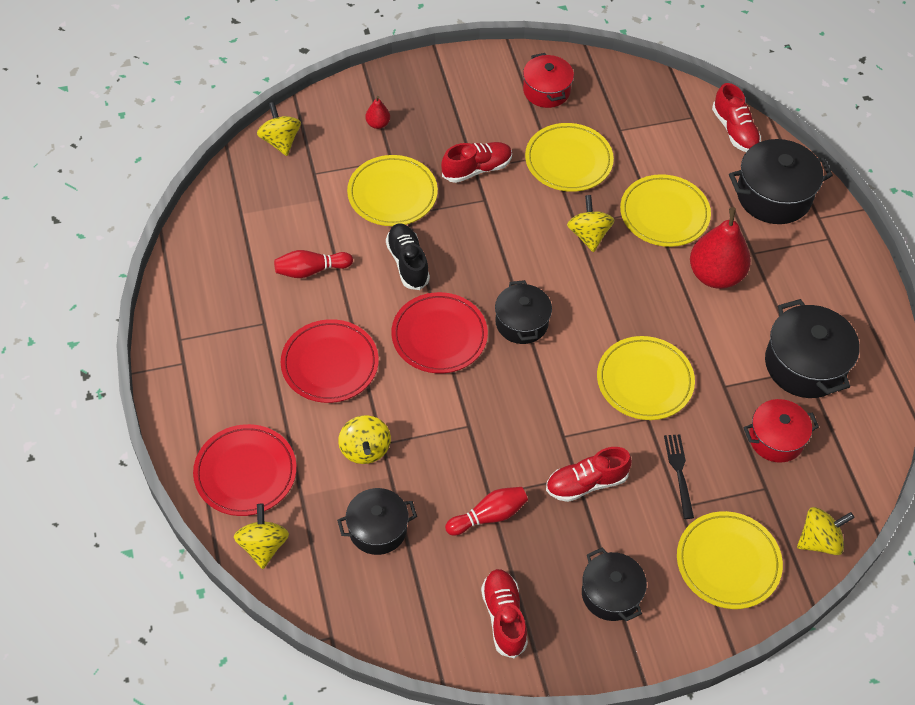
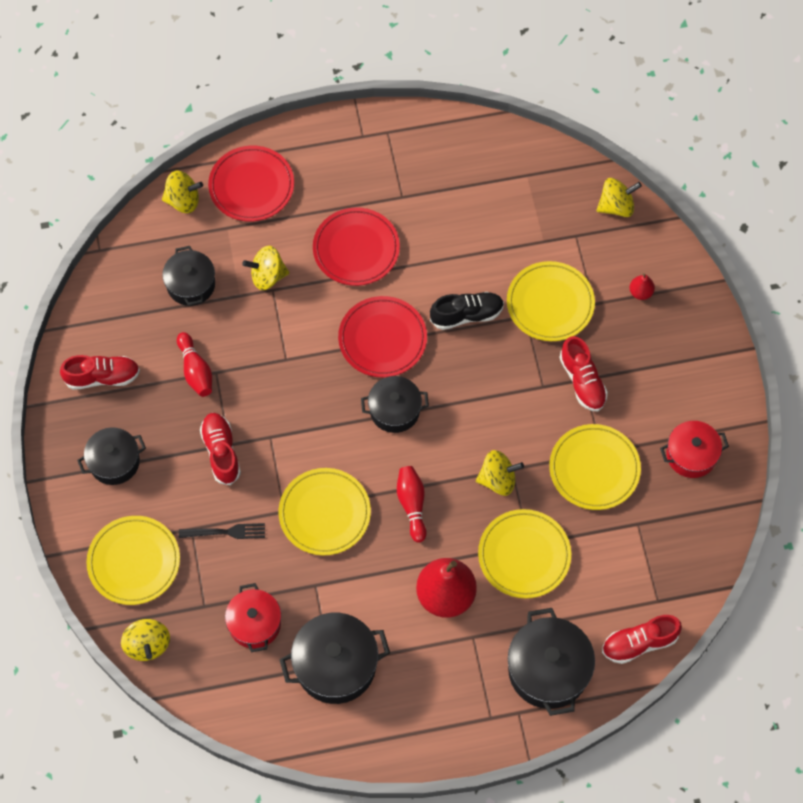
camera: 95 degrees right, 10 degrees up
(311, 270) = (459, 233): red bowling pin -> red bowling pin (412, 505)

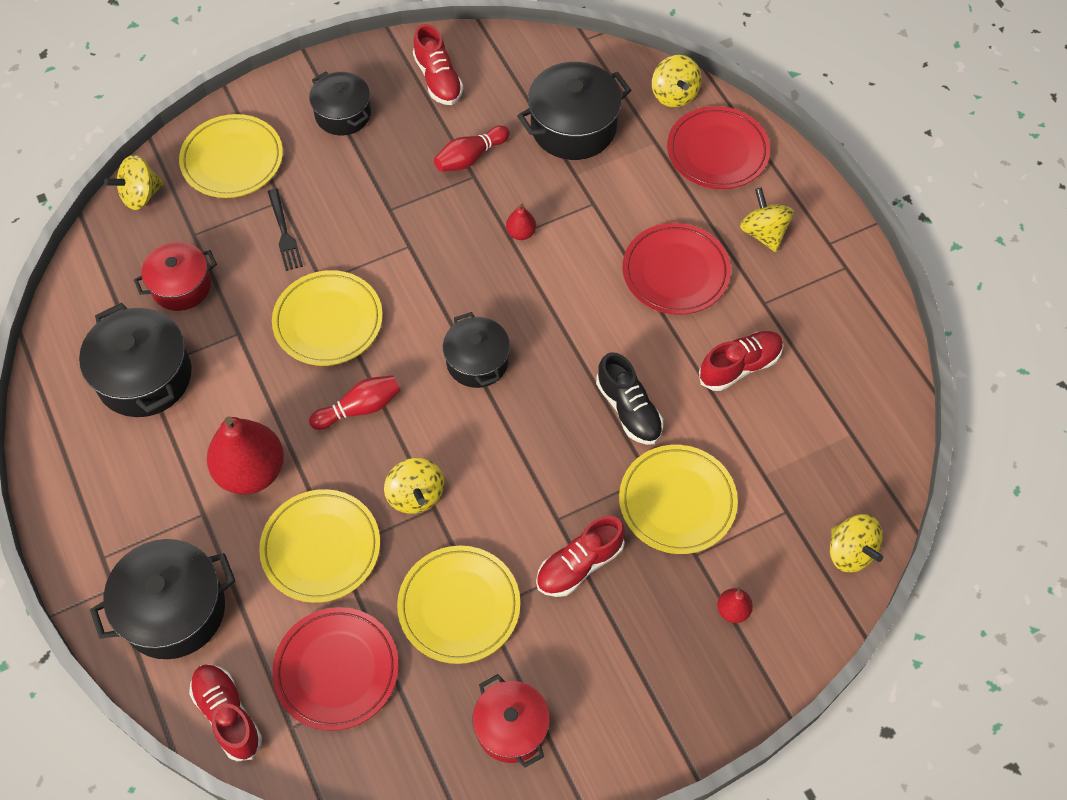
camera: 75 degrees right, 5 degrees down
(191, 284) = (573, 127): black pot -> black pot, size x1.52
(221, 452) = (379, 205): red shoe -> red shoe (739, 366)
(267, 276) = (609, 194): yellow spinning top -> yellow spinning top (763, 233)
(284, 350) = (521, 233): none -> red pear
(382, 339) = (566, 327): red plate -> red plate (336, 670)

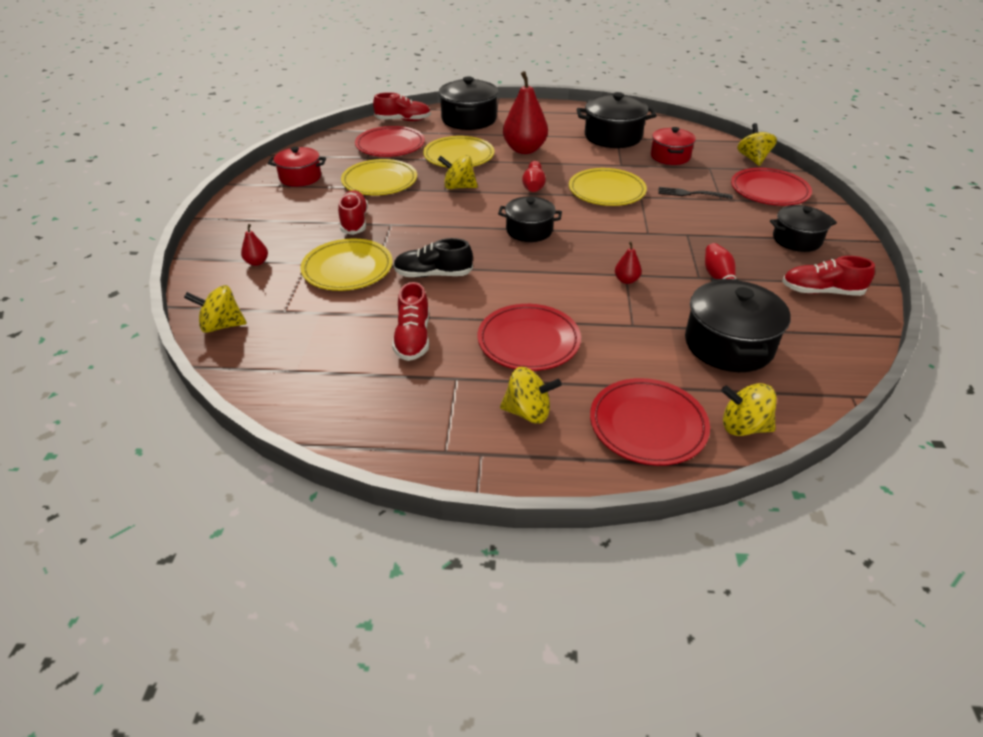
camera: 120 degrees right, 20 degrees down
(232, 160) = (769, 191): yellow plate -> red plate

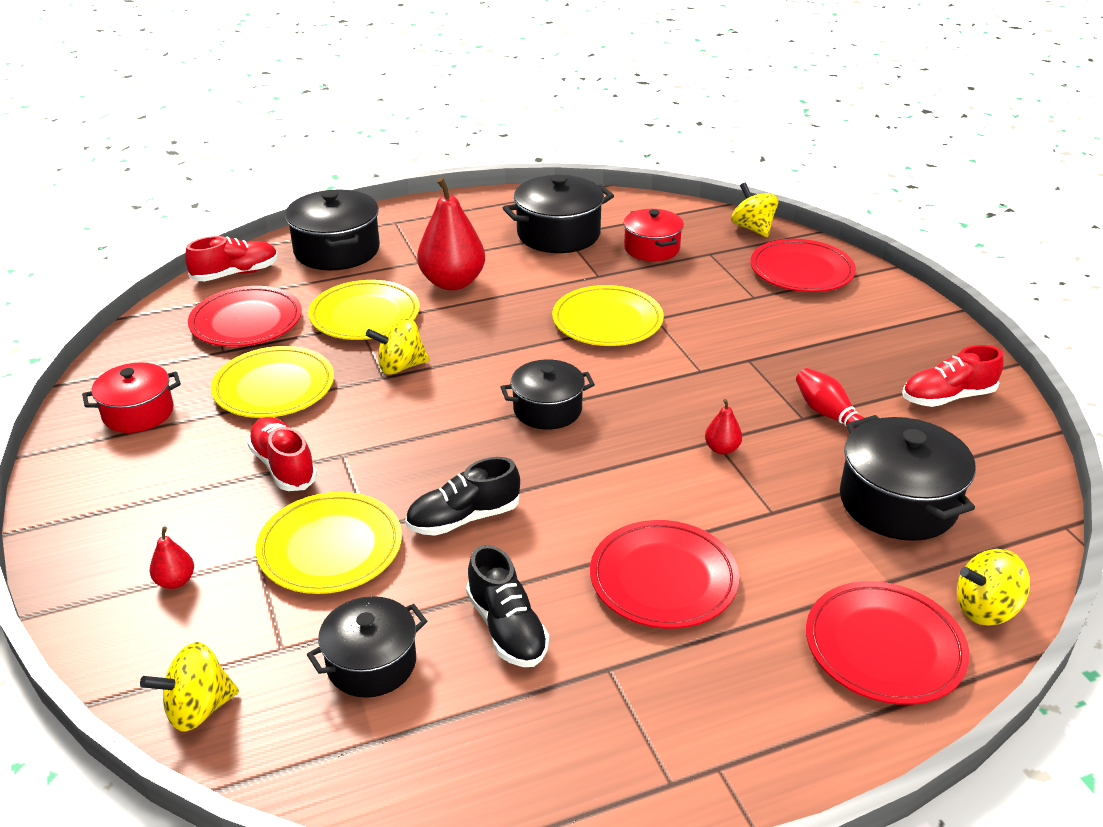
camera: 25 degrees left, 5 degrees down
(413, 338) = (507, 628): red shoe -> black shoe
(528, 412) = (734, 684): yellow spinning top -> none
(533, 185) = (505, 337): red bowling pin -> none
(691, 194) = (714, 298): black fork -> none
(796, 240) = (876, 333): black pot -> black pot (371, 663)

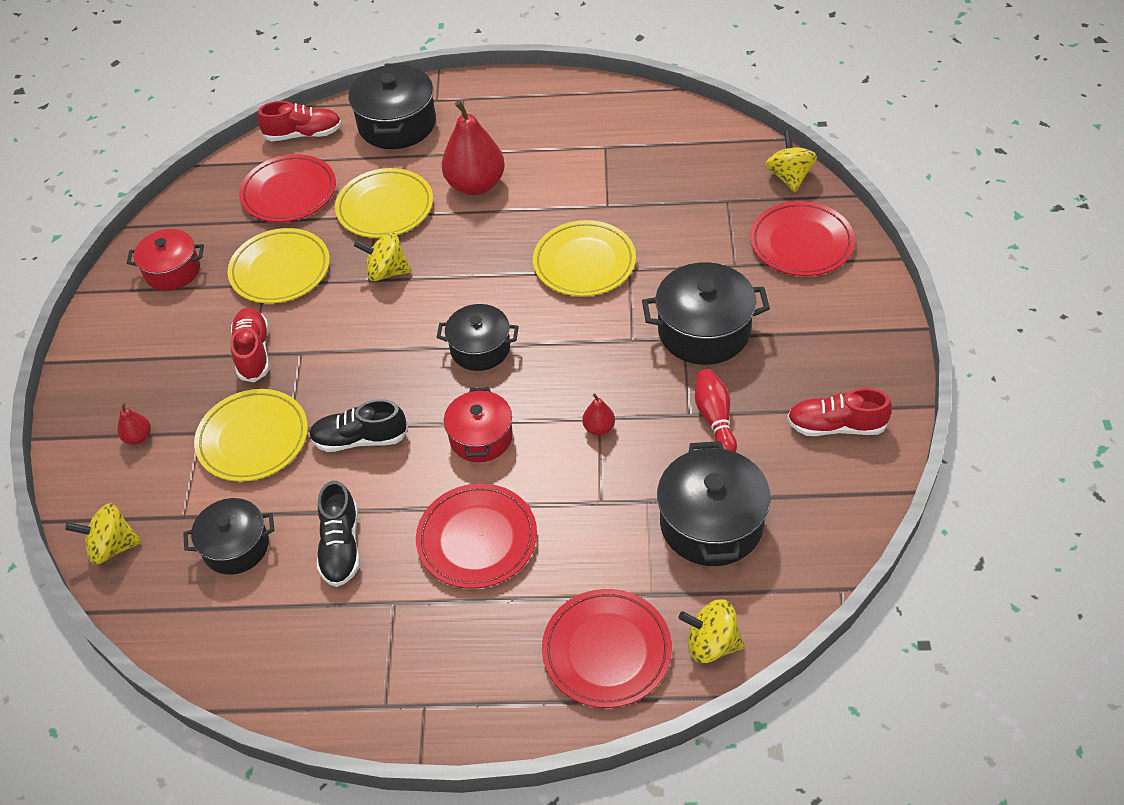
camera: 25 degrees right, 15 degrees up
(558, 234) = (600, 145): black pot -> black pot (704, 331)
(651, 248) = (676, 182): red pot -> red pot (481, 437)

